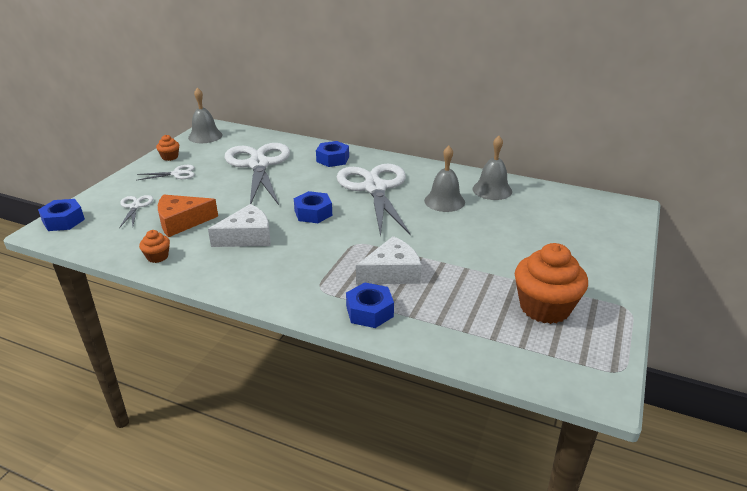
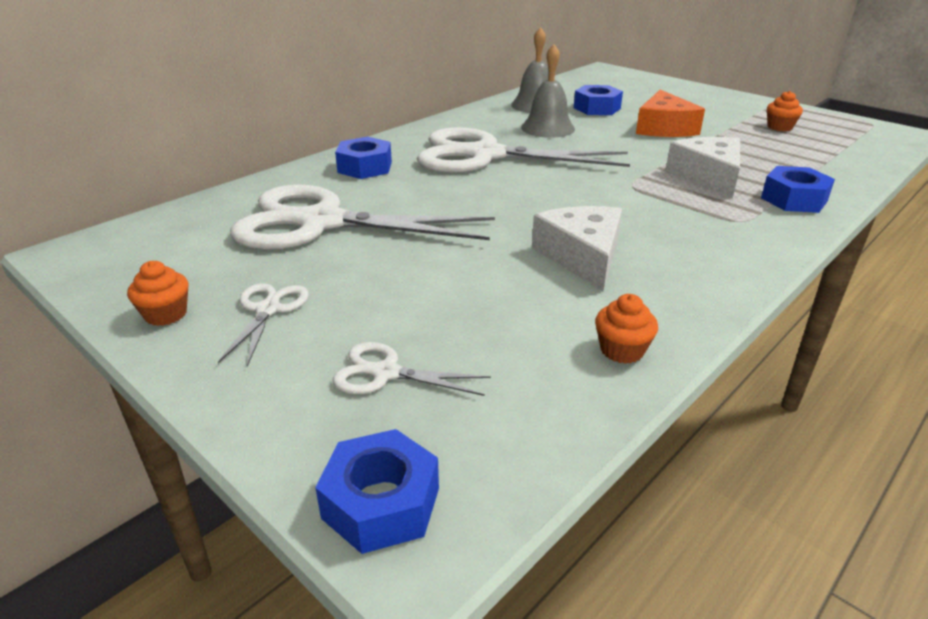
camera: 70 degrees left, 0 degrees up
(182, 222) = (494, 315): orange cheese -> orange cheese (664, 128)
(205, 136) = (109, 264): grey bell -> none
(313, 213) = (532, 201): blue nut -> blue nut (597, 108)
(544, 307) = (779, 127): orange cupcake -> orange cupcake, size x0.47

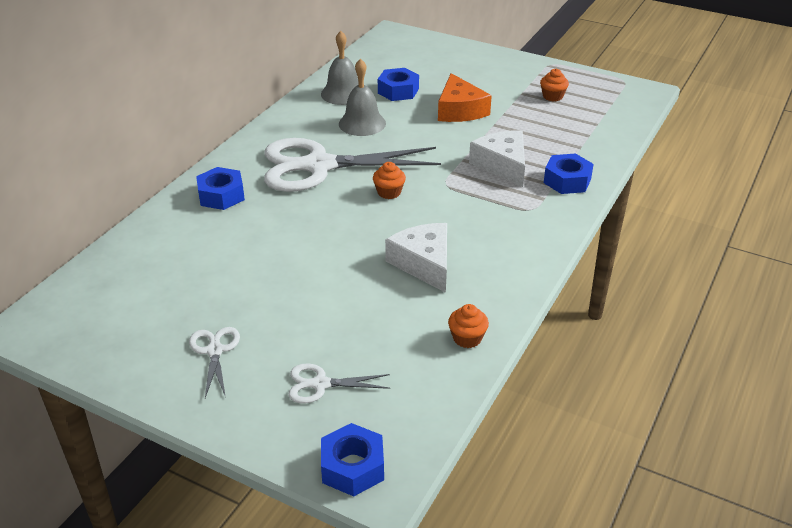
camera: 15 degrees left, 5 degrees up
(166, 314) = (141, 368): orange cupcake -> orange cupcake (389, 192)
(322, 223) = (214, 263): white scissors -> none

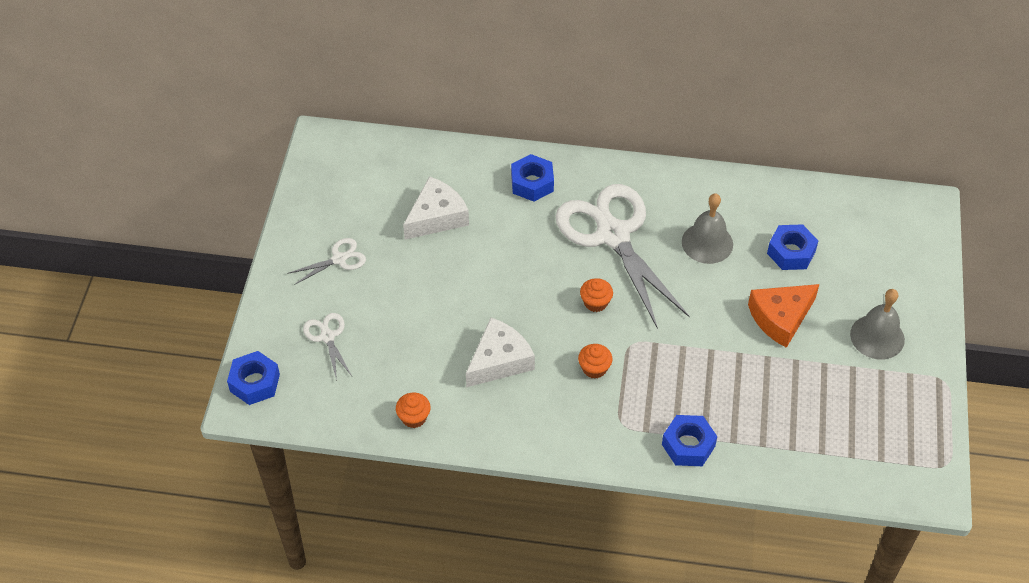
camera: 70 degrees right, 15 degrees up
(343, 93) = (758, 208): grey bell -> grey bell (877, 337)
(502, 165) = (690, 382): white cheese -> white cheese (437, 217)
(552, 96) = (862, 398): orange cupcake -> orange cupcake (594, 368)

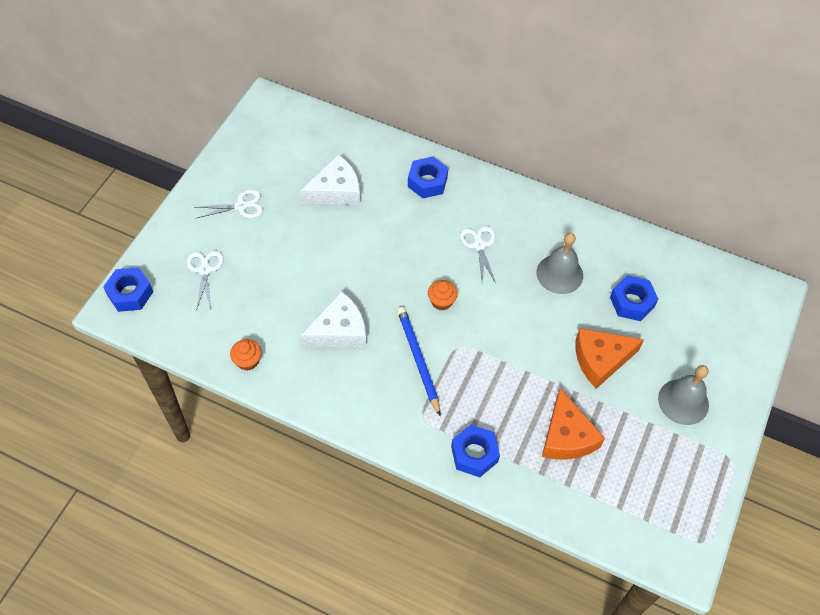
camera: 15 degrees right, 5 degrees up
(594, 368) = (418, 360): orange cupcake -> blue pencil
(613, 235) = (479, 245): white scissors -> white scissors, size x0.43
(774, 402) = (566, 436): none -> orange cheese

